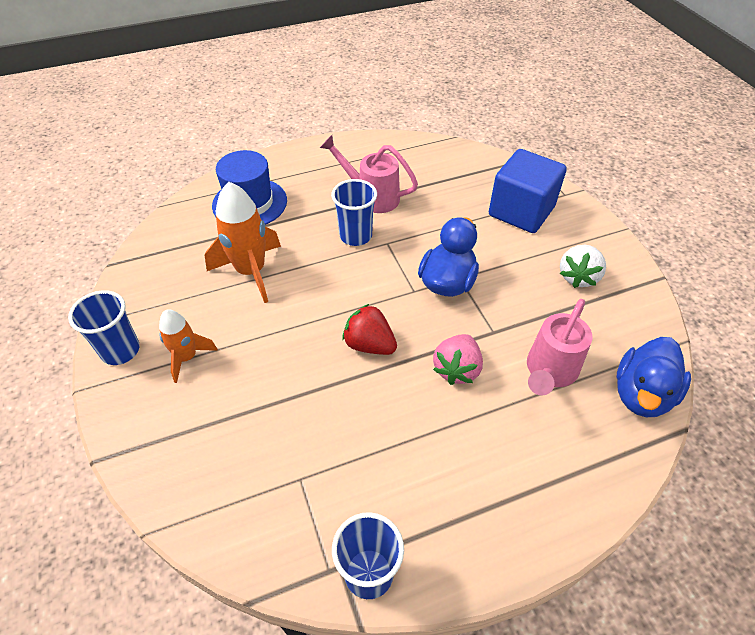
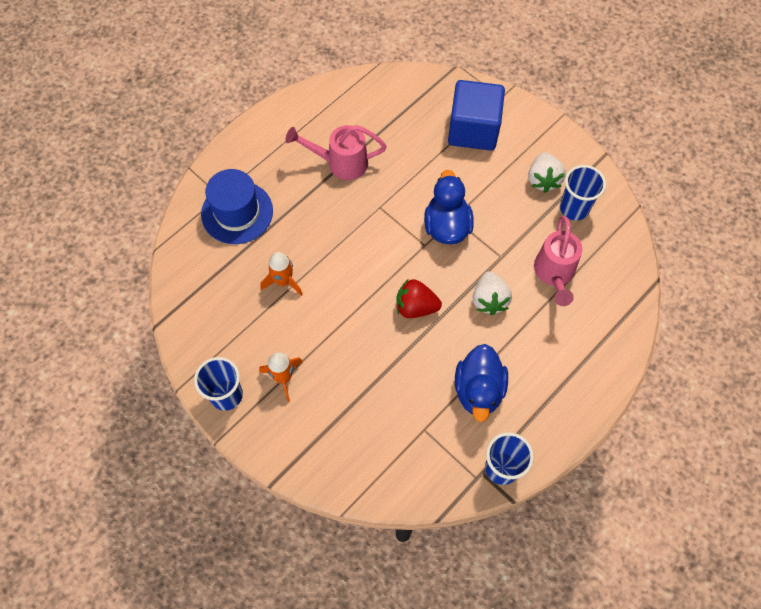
camera: 25 degrees left, 15 degrees up
(251, 271) = (283, 281): orange rocket -> orange rocket, size x0.60
(356, 236) = (350, 210): blue cup -> blue cup (574, 208)
(457, 369) = (489, 300): pink strawberry -> white strawberry
(642, 394) = (622, 265): blue duck -> blue duck (478, 390)

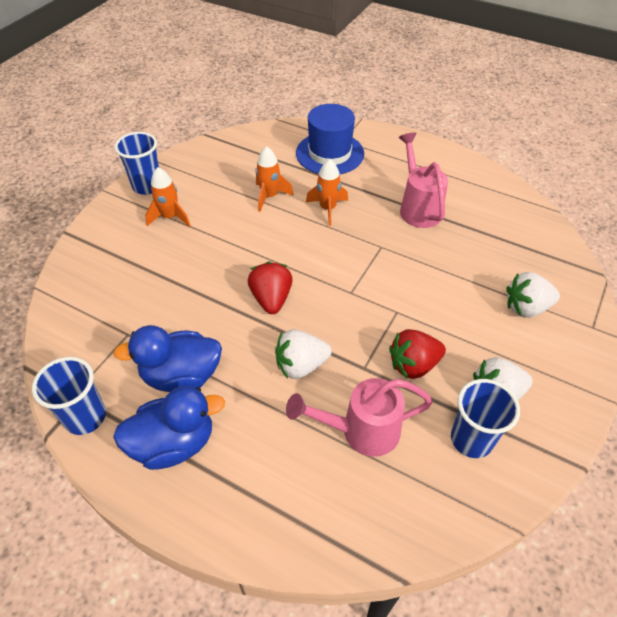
camera: 75 degrees right, 15 degrees down
(318, 235) = (327, 209): none -> orange rocket
(447, 226) = (383, 307): blue duck -> blue duck (174, 443)
(473, 130) = (526, 307): blue cube -> white strawberry
(507, 223) = (413, 365): none -> red strawberry

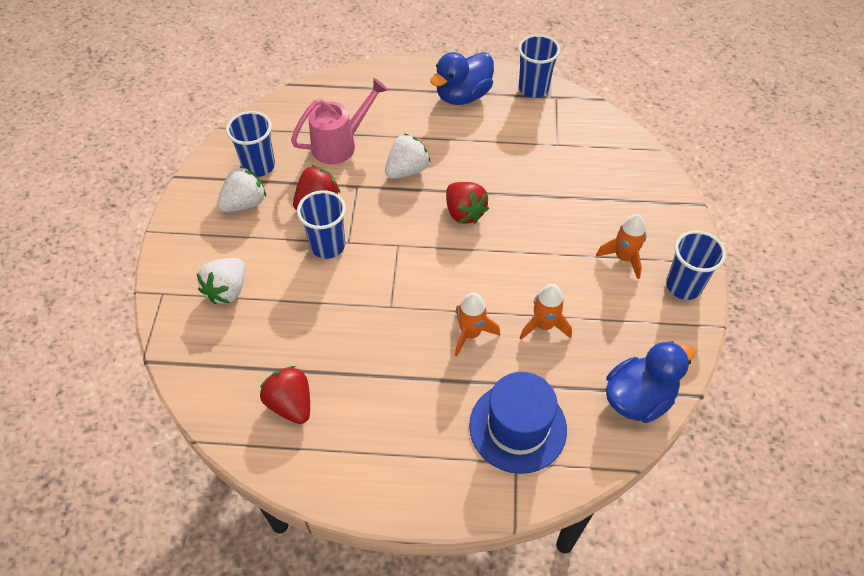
camera: 155 degrees right, 5 degrees up
(181, 376) = (491, 132): blue duck -> blue duck (638, 398)
(418, 207) = (370, 377): pink watering can -> none
(418, 315) = (327, 246): none -> blue cup
(484, 210) = (291, 404): none -> red strawberry
(526, 307) = (227, 290): white strawberry -> white strawberry turned 150 degrees clockwise

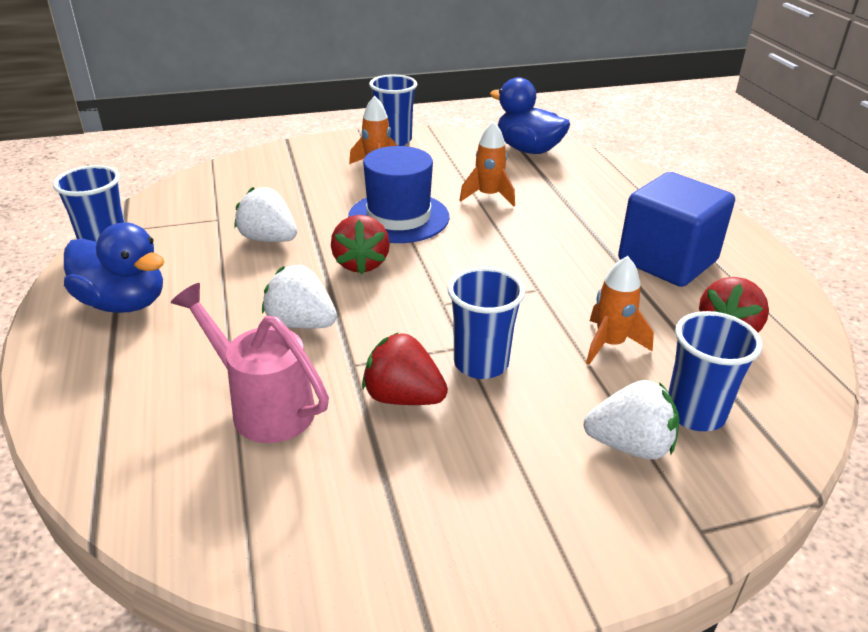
camera: 110 degrees left, 20 degrees down
(245, 203) = (449, 489): white strawberry -> white strawberry (268, 239)
(259, 166) = (351, 501): blue cup -> blue cup (695, 413)
(391, 414) = (667, 261): none -> blue cube
(464, 212) = (361, 264): red strawberry -> red strawberry turned 135 degrees clockwise
(470, 334) = (531, 232): orange rocket -> orange rocket (610, 344)
(518, 427) = (608, 195): blue hat -> blue hat (398, 217)

